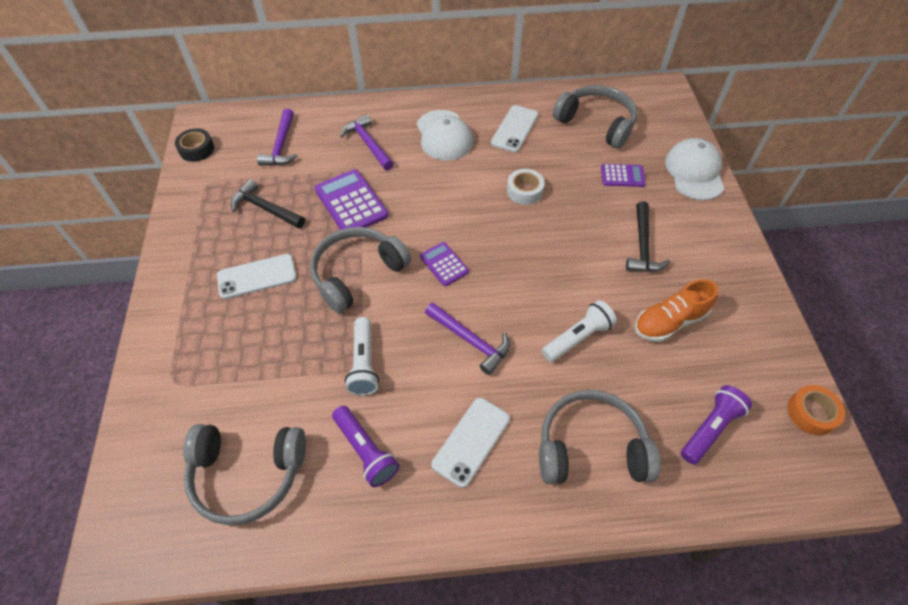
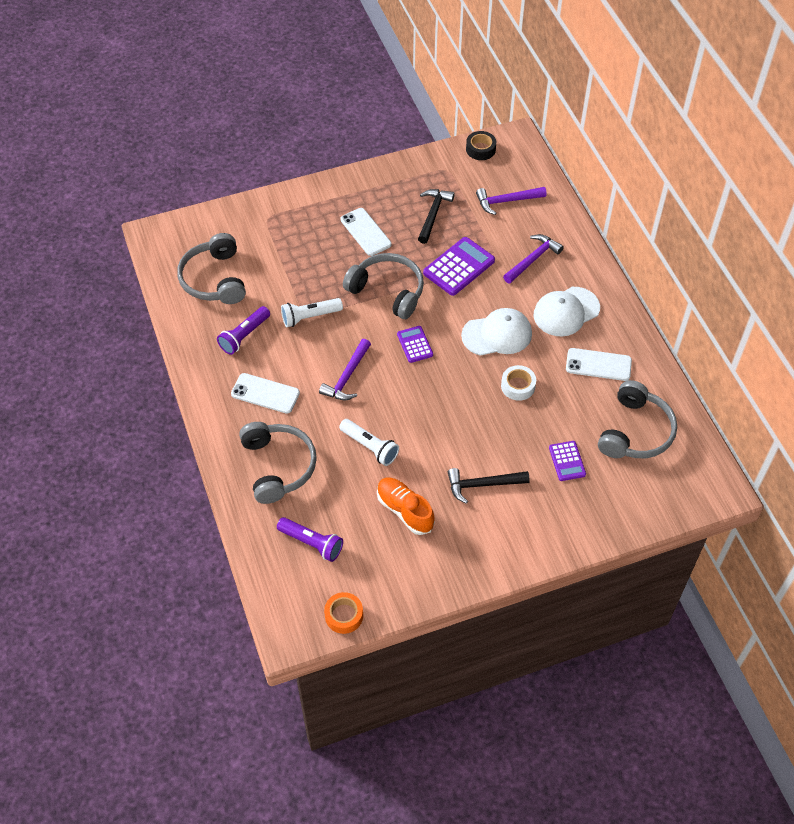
camera: 75 degrees right, 0 degrees up
(444, 264) = (415, 344): purple calculator -> purple calculator turned 60 degrees counterclockwise
(694, 172) = (596, 523): white cap -> white cap (497, 334)

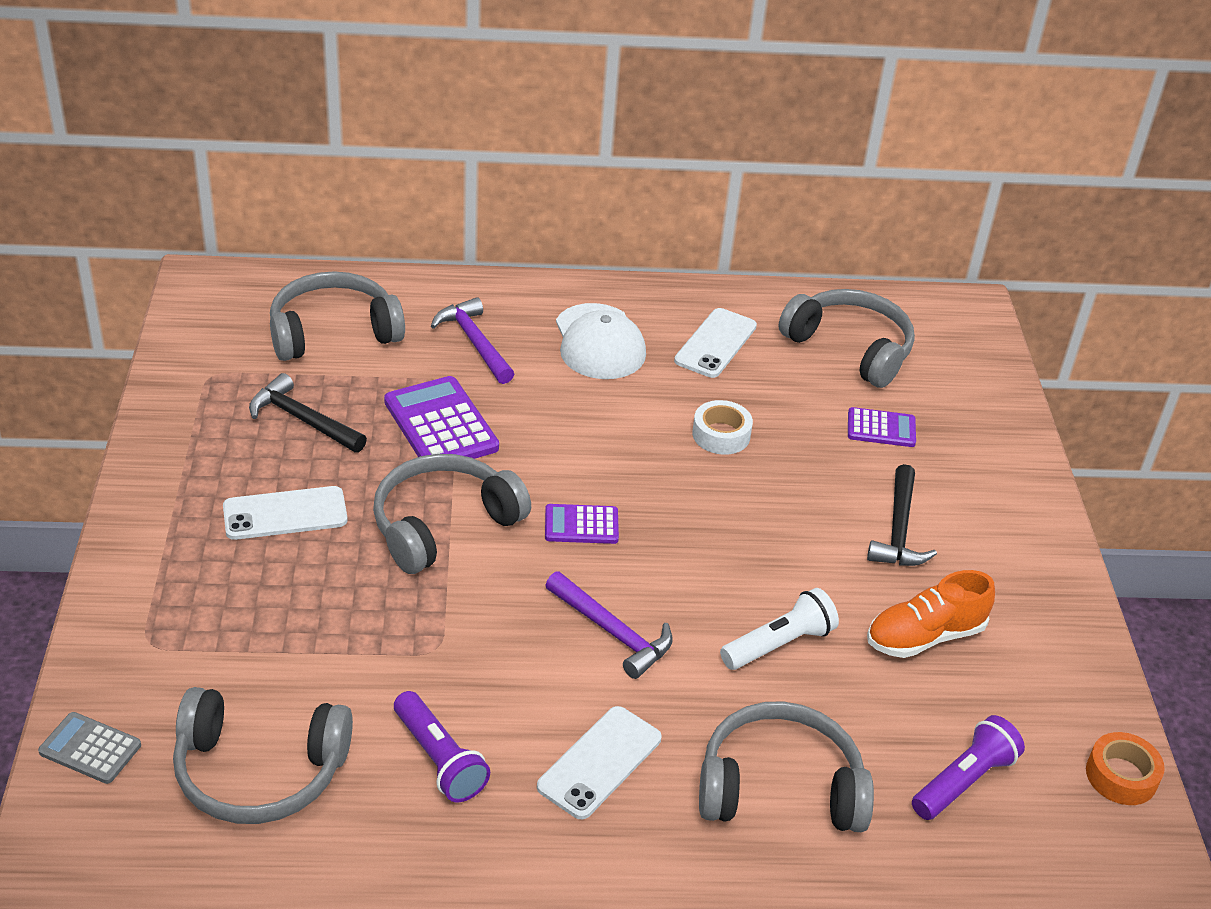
camera: 75 degrees left, 15 degrees down
(205, 223) = (90, 749): none -> grey calculator
(309, 317) = (444, 646): white flashlight -> none
(480, 149) = (195, 324): black tape -> none
(497, 334) = (607, 425): white cap -> none
(506, 201) = (333, 331): purple hammer -> grey headphones

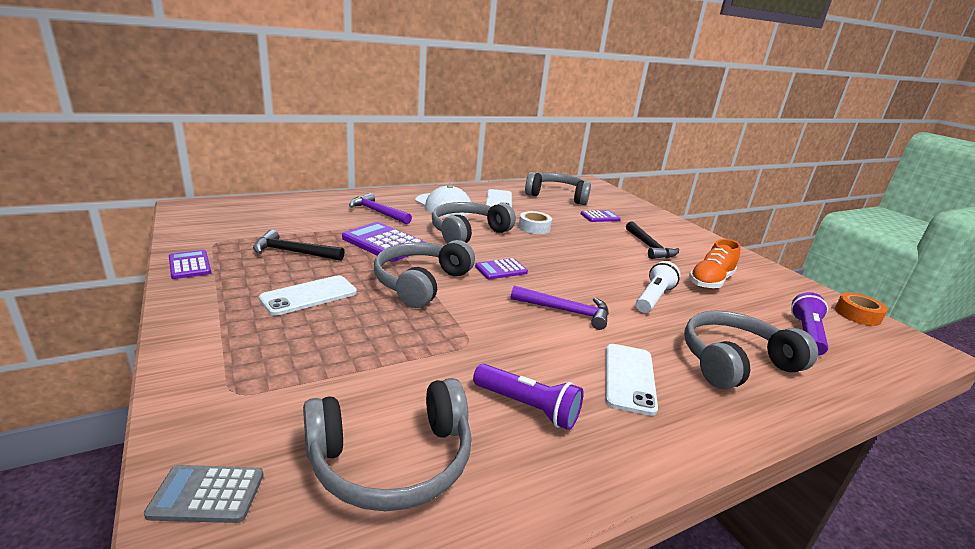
camera: 25 degrees left, 15 degrees down
(165, 420) = (189, 265): none -> purple calculator
(333, 331) = (290, 217): grey headphones -> grey headphones (468, 232)

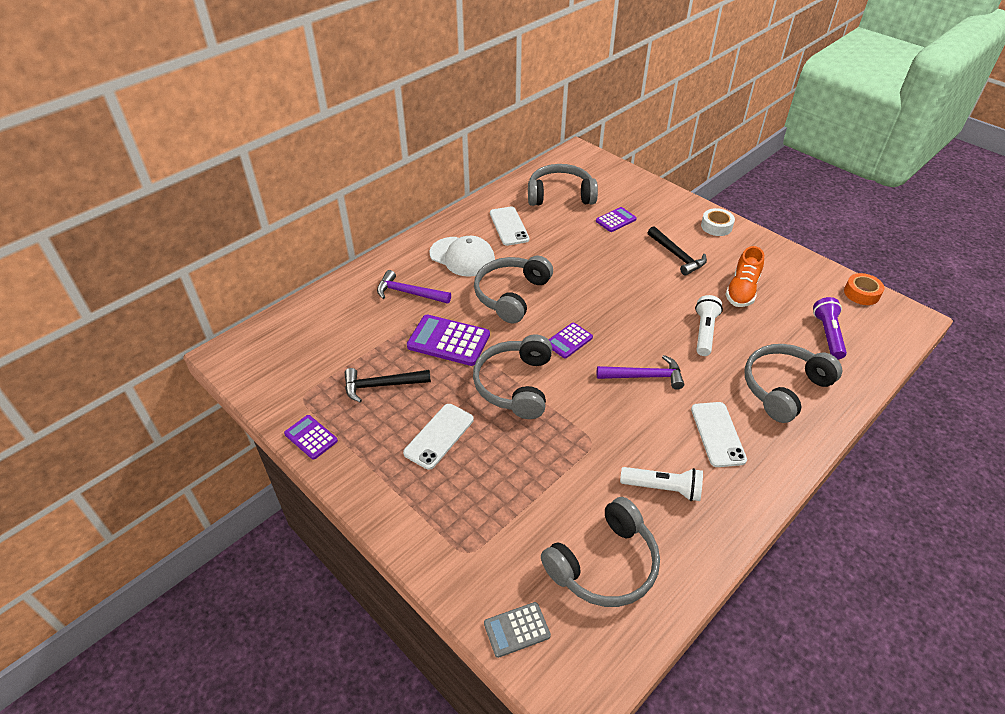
camera: 15 degrees left, 20 degrees up
(527, 407) = (663, 488): purple flashlight -> white flashlight
(534, 228) = (565, 263): white tape -> white tape (716, 226)

